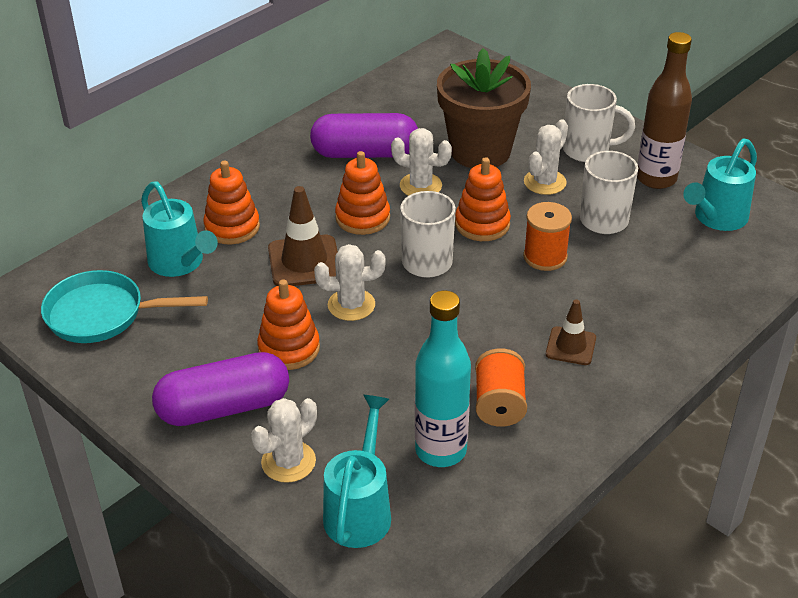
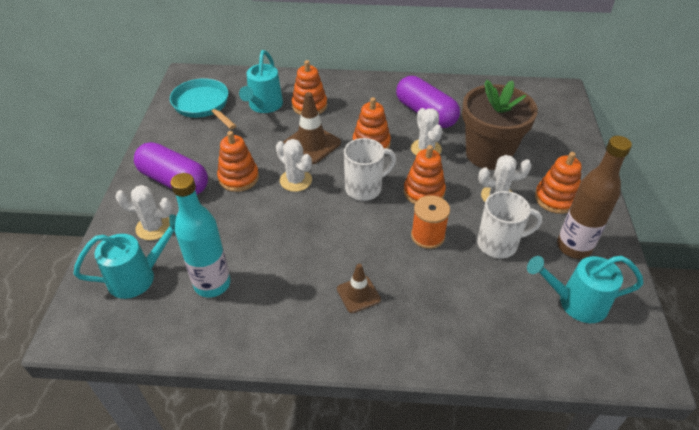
camera: 50 degrees right, 5 degrees up
(499, 404) = (274, 289): orange spool -> none
(588, 151) = (555, 199): white mug -> orange stacking toy

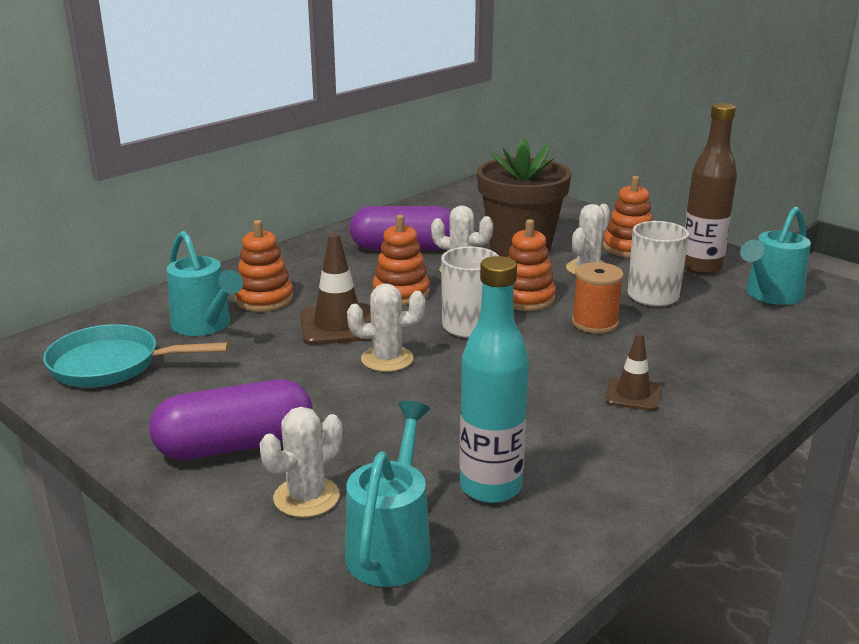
camera: 50 degrees left, 20 degrees down
(238, 178) = (315, 394): orange stacking toy -> none

